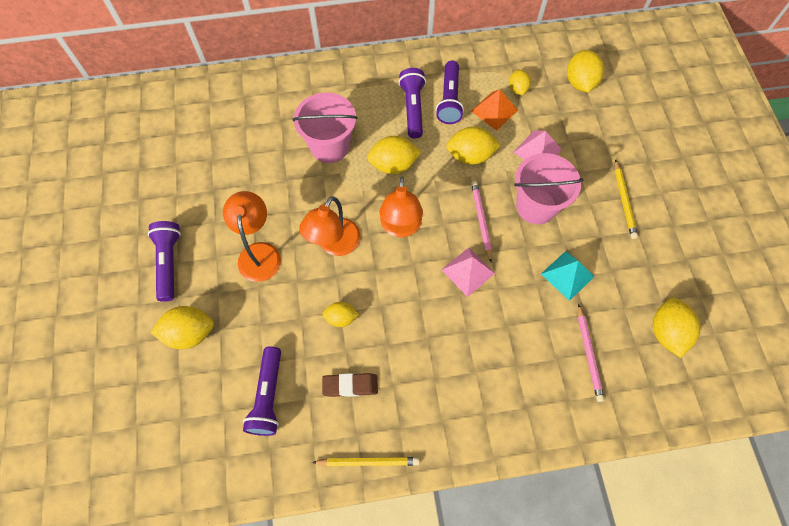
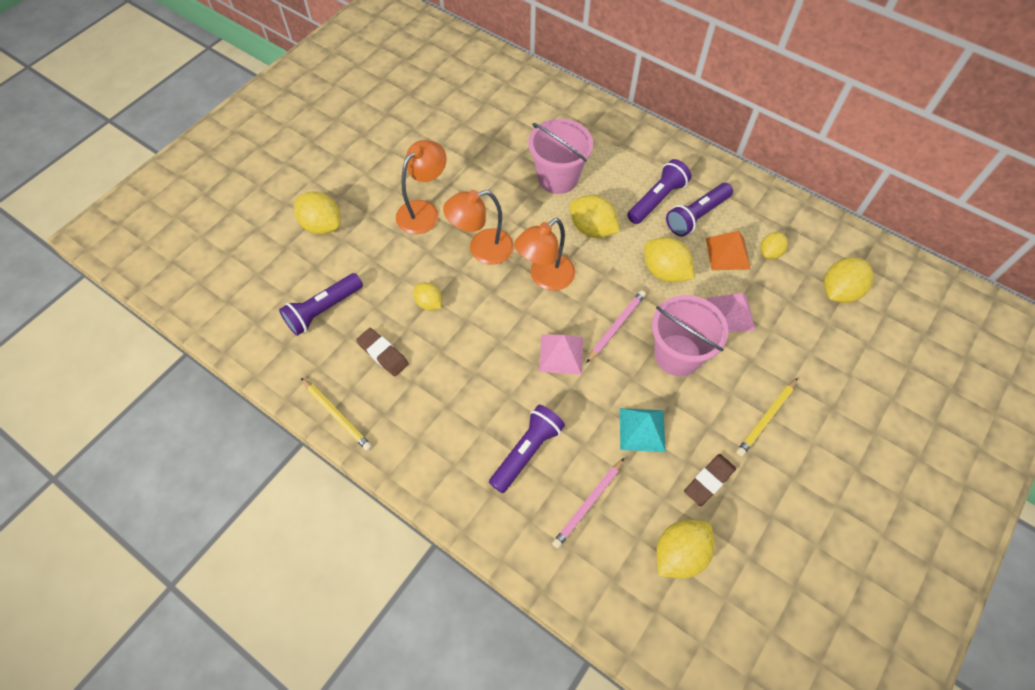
camera: 45 degrees right, 5 degrees down
(169, 263) = (359, 169): purple flashlight -> purple flashlight (527, 452)
(635, 271) = (709, 481): none -> brown eraser

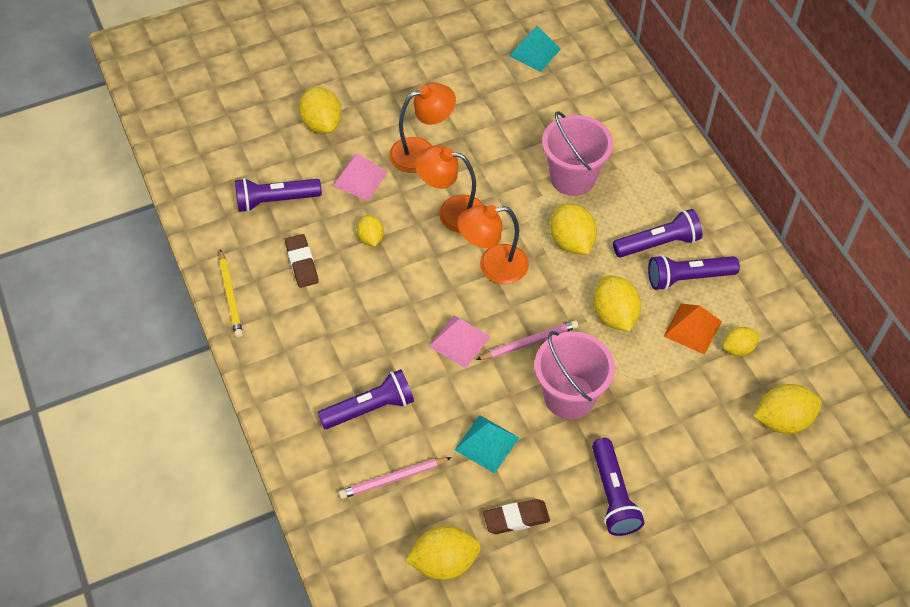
camera: 30 degrees right, 5 degrees down
(461, 93) = (535, 52): none -> turquoise pyramid
(730, 314) = (651, 385): pink pyramid -> pink pyramid (360, 179)
(766, 418) = (613, 495): yellow pencil -> purple flashlight

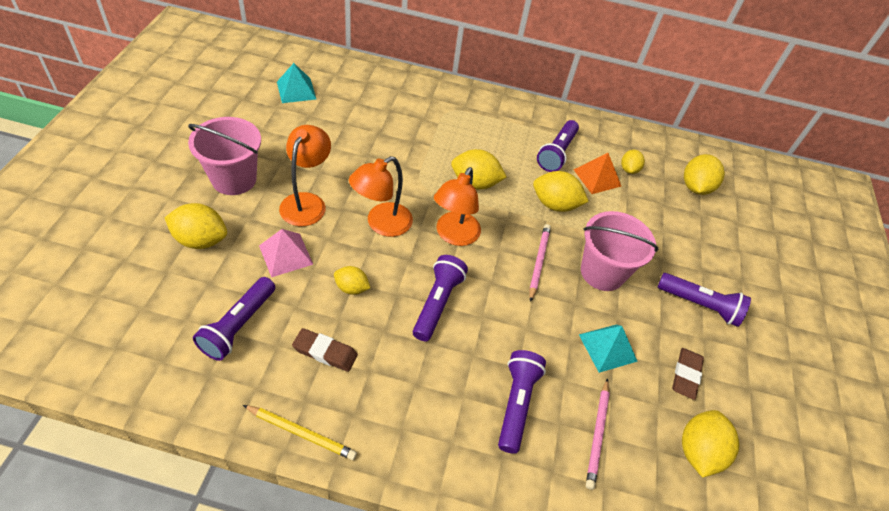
camera: 60 degrees left, 5 degrees down
(459, 341) = (502, 300): pink pyramid -> none
(572, 178) = (423, 146): pink bucket -> pink bucket (234, 179)
(658, 243) = (517, 147): purple flashlight -> purple flashlight (437, 303)

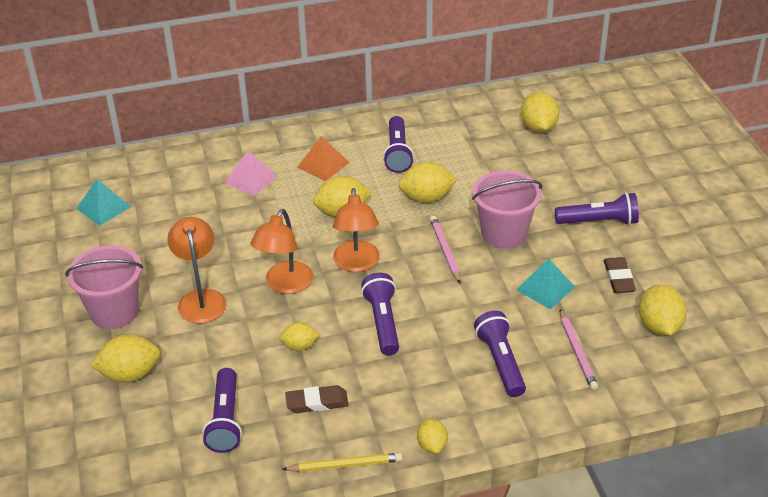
camera: 20 degrees left, 10 degrees down
(285, 254) = (219, 349): pink pyramid -> pink pyramid (251, 179)
(597, 177) = (448, 158): orange pyramid -> orange pyramid (323, 164)
(629, 169) = (471, 138): yellow lemon -> yellow lemon (432, 445)

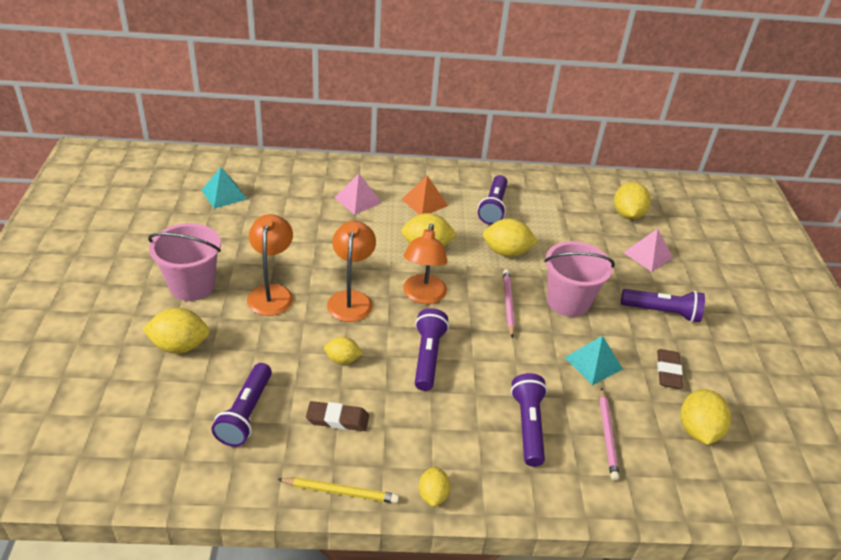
camera: 10 degrees right, 0 degrees up
(285, 285) = (351, 299): orange lamp -> orange lamp turned 150 degrees clockwise
(570, 166) = (648, 255): none -> pink pyramid

